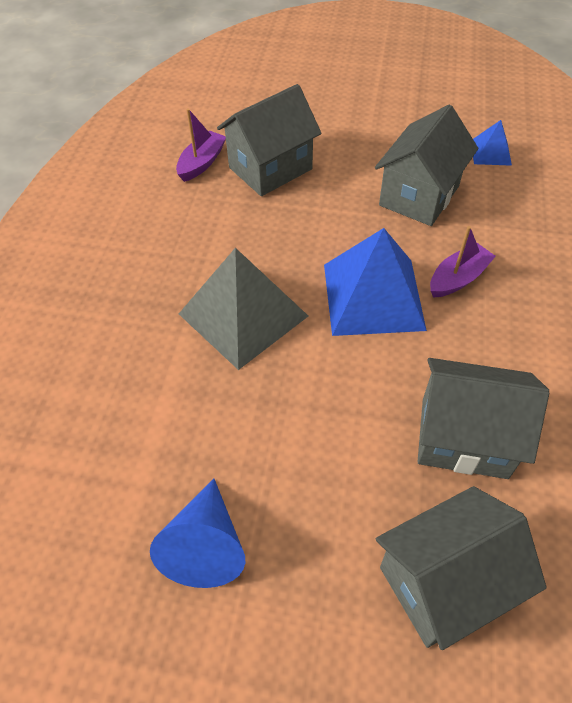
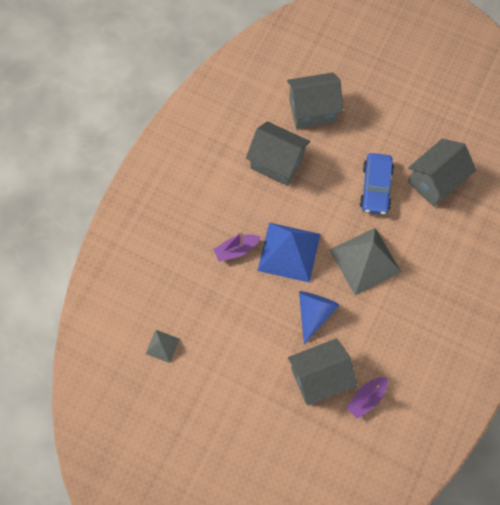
camera: 165 degrees left, 15 degrees up
(206, 545) = (406, 149): blue cone -> blue cone (314, 313)
(253, 442) = (375, 187): none -> blue car
(419, 196) = (229, 320): grey house -> grey house (435, 181)
(490, 152) = (162, 346): blue pyramid -> grey pyramid

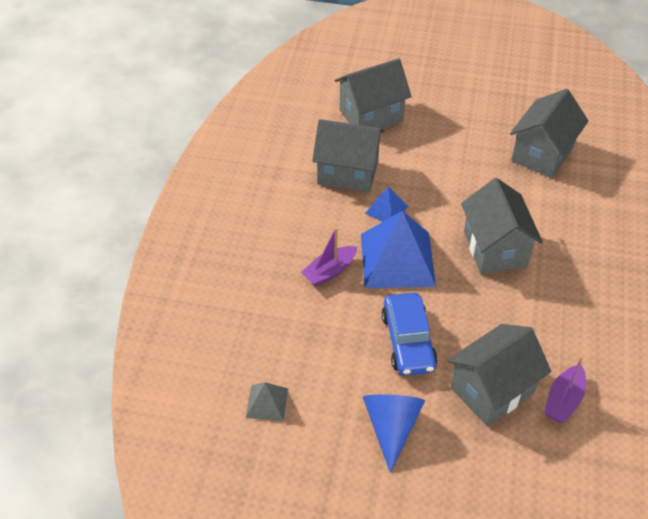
camera: 15 degrees left, 20 degrees down
(295, 205) = (386, 209): none -> blue pyramid
(314, 313) = (455, 318): blue cone -> blue cone (391, 427)
(365, 260) = (495, 249): grey pyramid -> grey house
(375, 187) = (476, 173): blue car -> blue car (408, 341)

